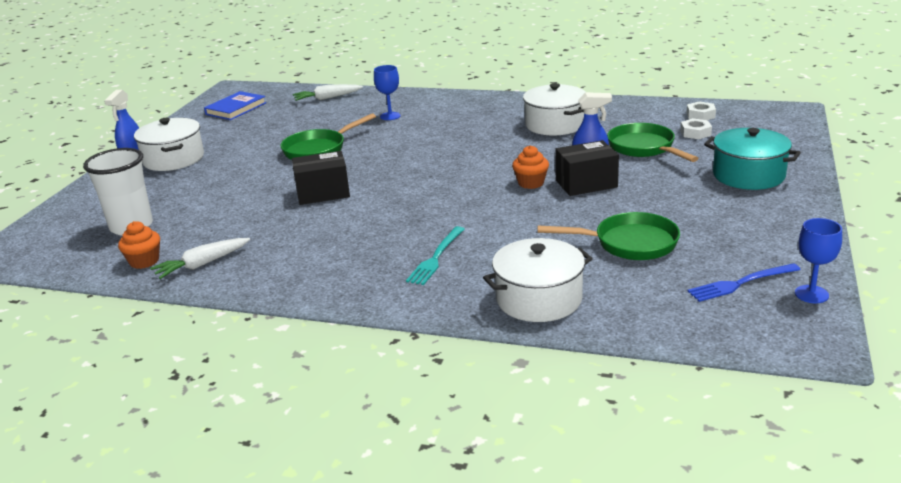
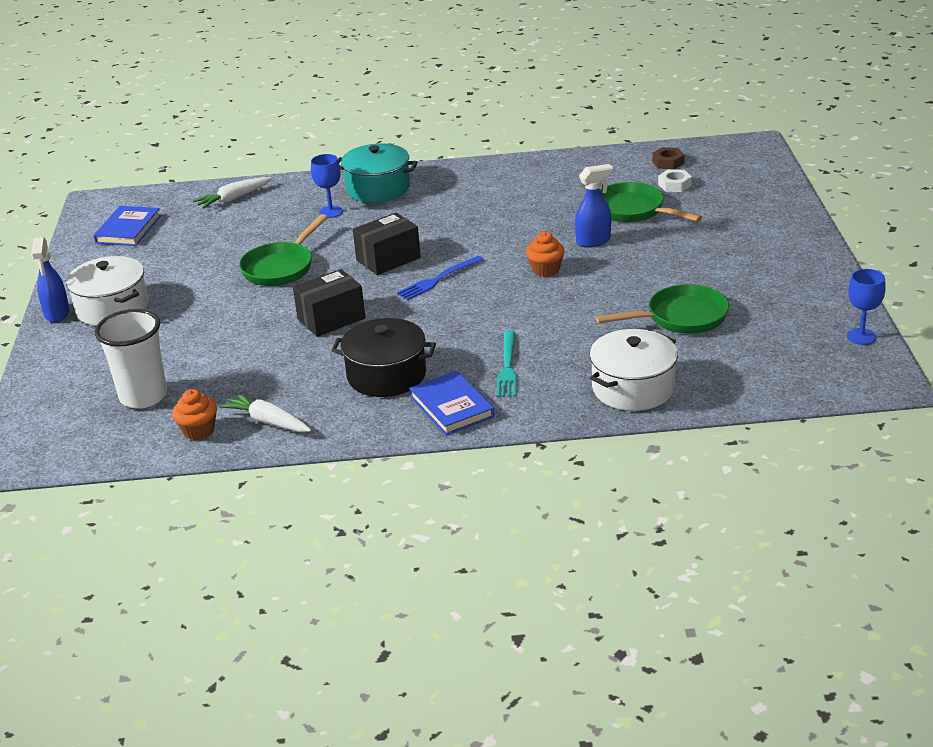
camera: 20 degrees left, 5 degrees up
(202, 264) = (267, 421): white carrot -> white carrot turned 90 degrees clockwise
(328, 245) = (386, 375): none -> black pot
(360, 283) = (452, 407): none -> blue book
(555, 124) = (524, 196): white pot -> none
(586, 184) = (601, 261): black box -> black box (388, 259)
(700, 115) = (668, 162): white nut -> brown nut
(741, 283) = (799, 338): blue fork -> blue fork (438, 279)
(748, 175) = (750, 226): turquoise pot -> turquoise pot (378, 188)

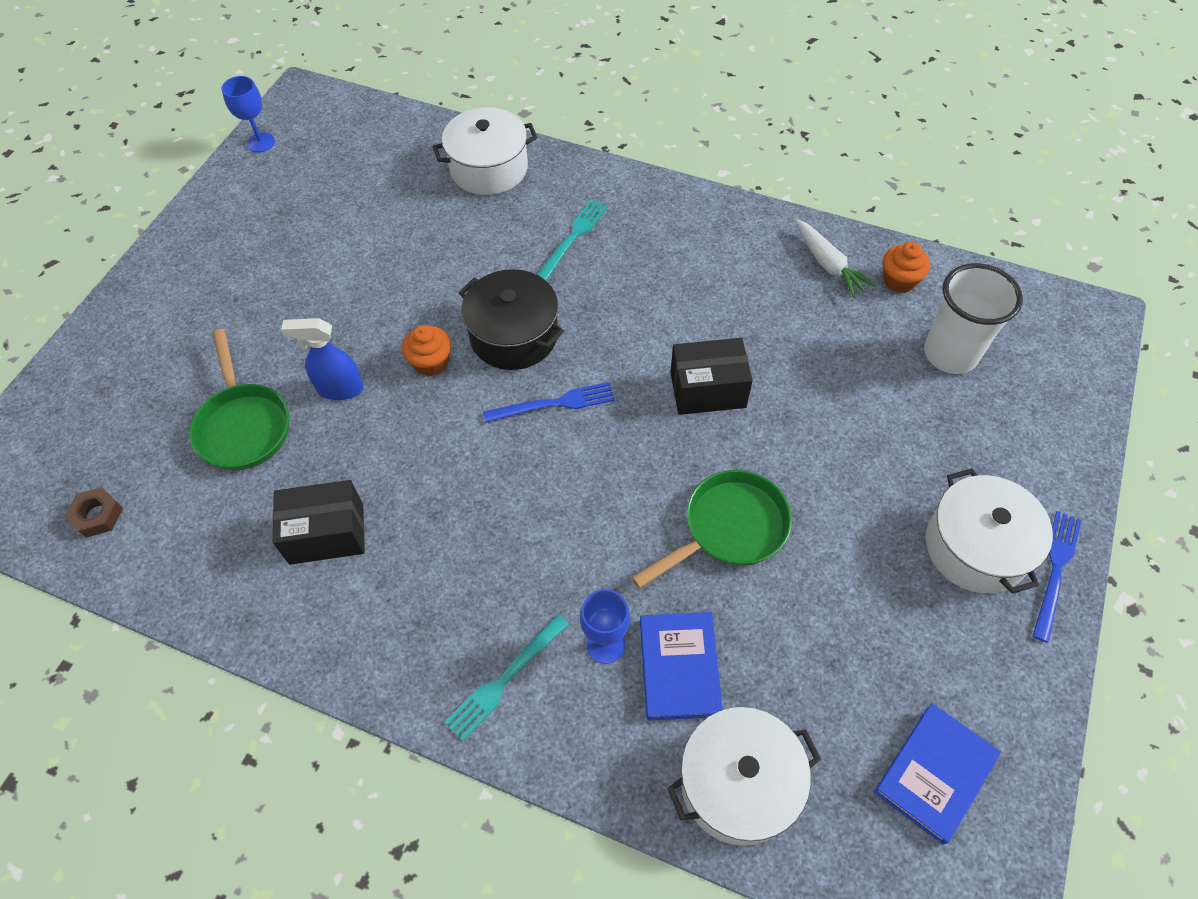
camera: 155 degrees left, 25 degrees up
(57, 314) = (1055, 571): blue spray bottle -> blue fork
(233, 199) = (738, 784): white carrot -> white pot
(378, 188) = (505, 679): turquoise pot -> turquoise fork
(386, 375) = (690, 276): black pot -> black pot (514, 335)
(388, 259) = (588, 476): black box -> black box (326, 534)
(452, 407) = (653, 212): blue book -> blue book (679, 667)
(674, 185) = (147, 456): white nut -> none
(681, 318) = (373, 229): green pan -> none

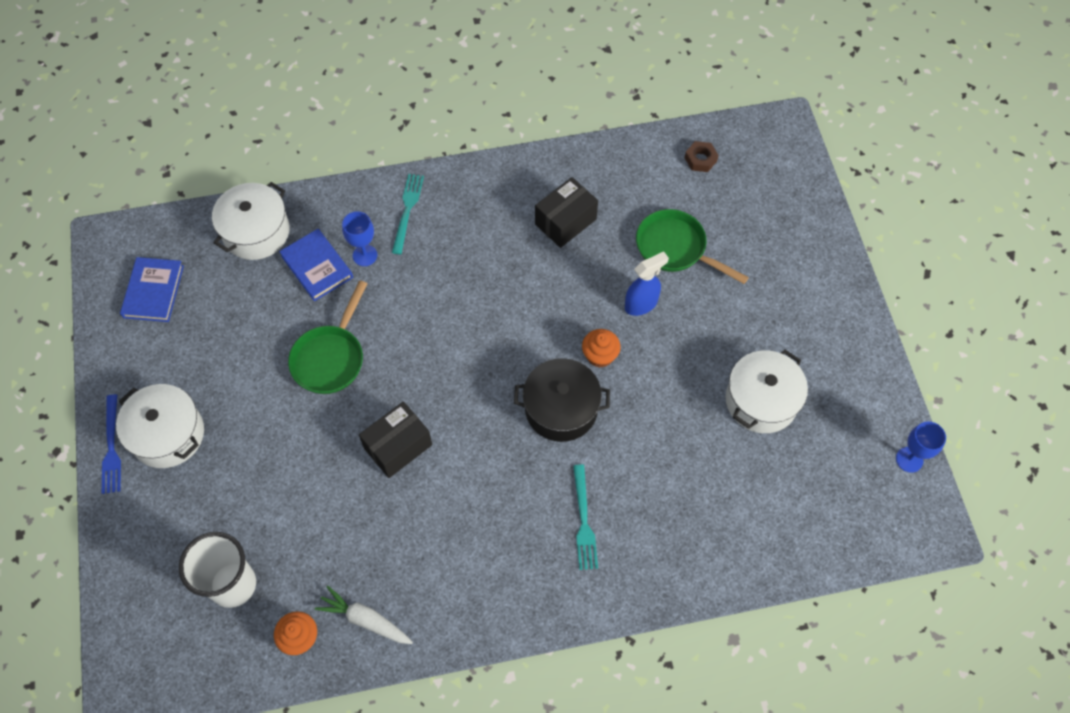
camera: 145 degrees right, 5 degrees up
(489, 168) = (706, 550): white pot -> white pot (761, 400)
(554, 404) = (495, 375): blue fork -> none

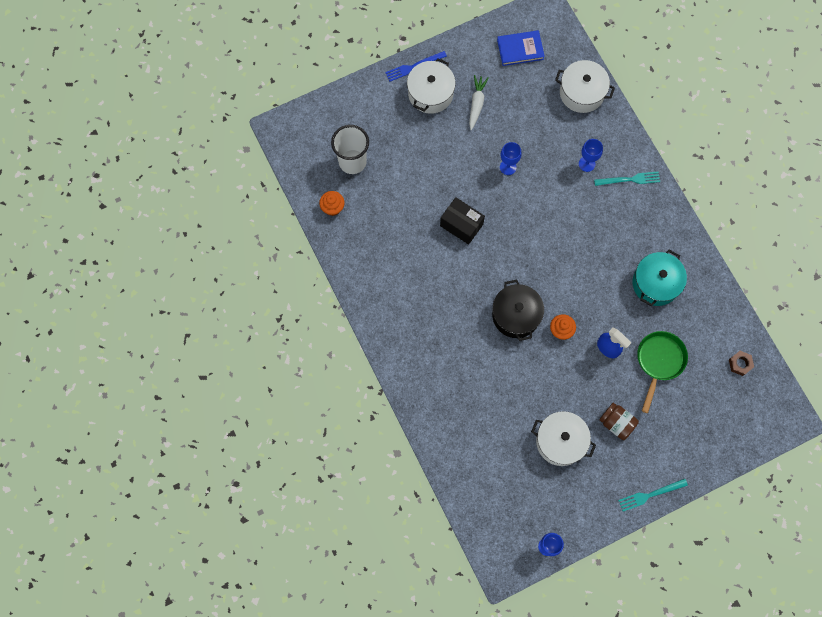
camera: 75 degrees right, 10 degrees up
(317, 266) = (569, 138): blue book -> none
(330, 358) = (508, 167): green pan -> blue goblet
(365, 619) = (352, 239): white carrot -> white carrot (476, 104)
(565, 221) = (655, 283): black box -> turquoise pot
(583, 520) = (445, 347): turquoise fork -> turquoise fork (650, 494)
(749, 323) = (616, 423): none -> brown jar

